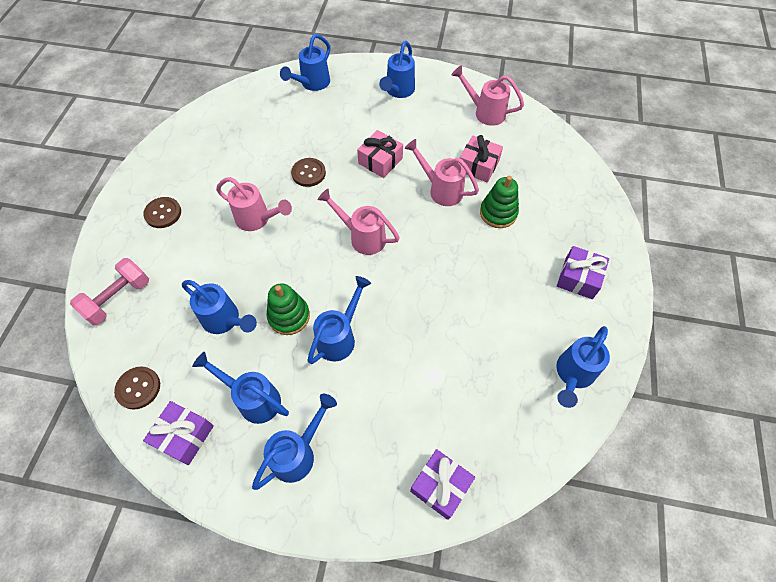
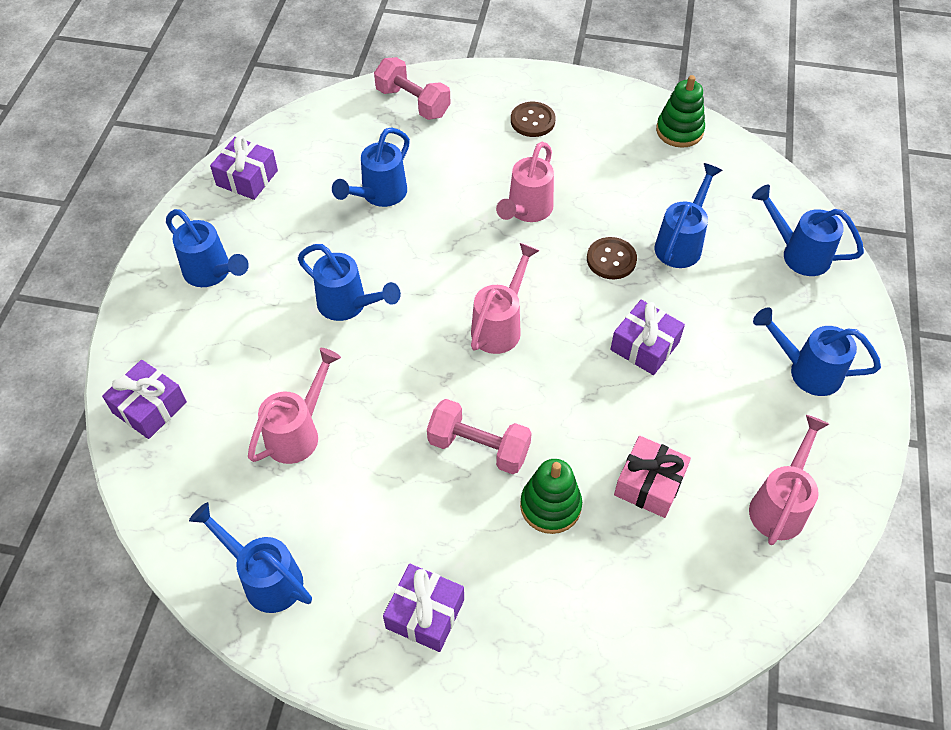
camera: 90 degrees right, 5 degrees down
(138, 388) = (304, 135): brown button -> none
(253, 398) = (279, 229): blue watering can -> blue watering can (681, 243)
(289, 316) = (381, 253): green stacking toy -> green stacking toy (679, 131)
(380, 161) = (645, 346): pink gift -> purple gift
(440, 189) = (593, 426): pink watering can -> pink watering can (299, 432)
(460, 250) = (478, 447): none -> pink dumbbell

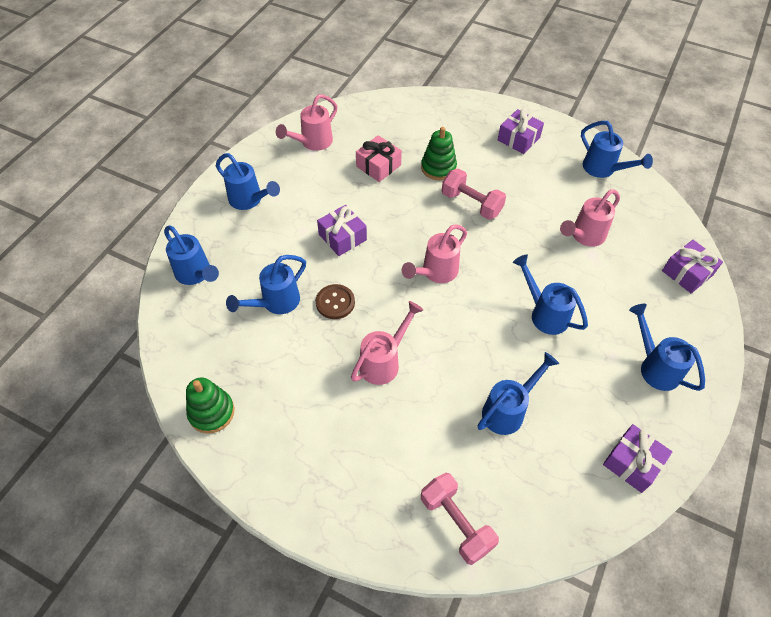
camera: 165 degrees left, 0 degrees up
(532, 121) = (342, 462): brown button -> none

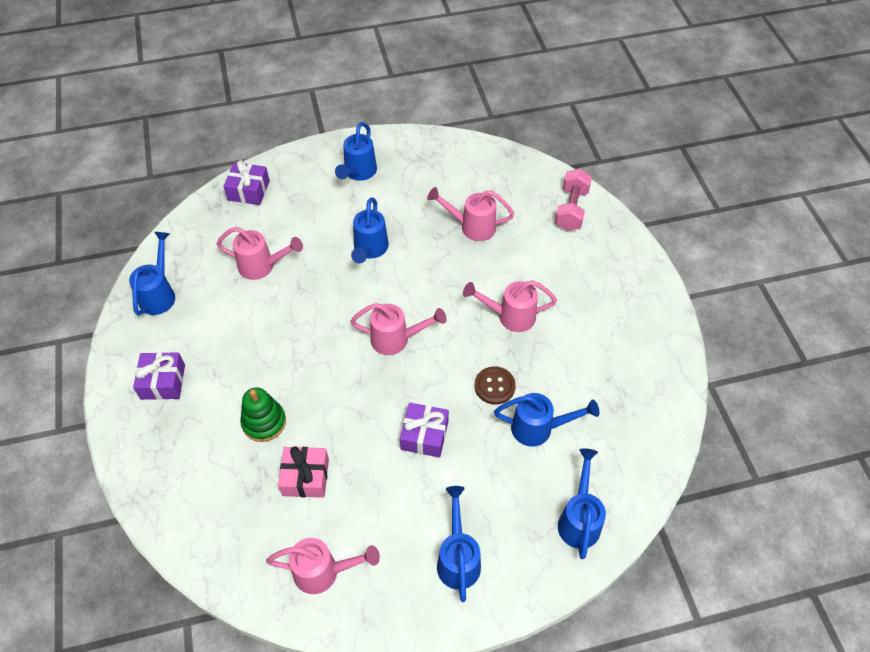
camera: 130 degrees left, 0 degrees up
(211, 412) = (661, 389): green stacking toy -> none
(471, 204) = (292, 364): pink dumbbell -> none
(508, 410) = (471, 227): blue watering can -> pink watering can
(632, 463) = (444, 154): purple gift -> none

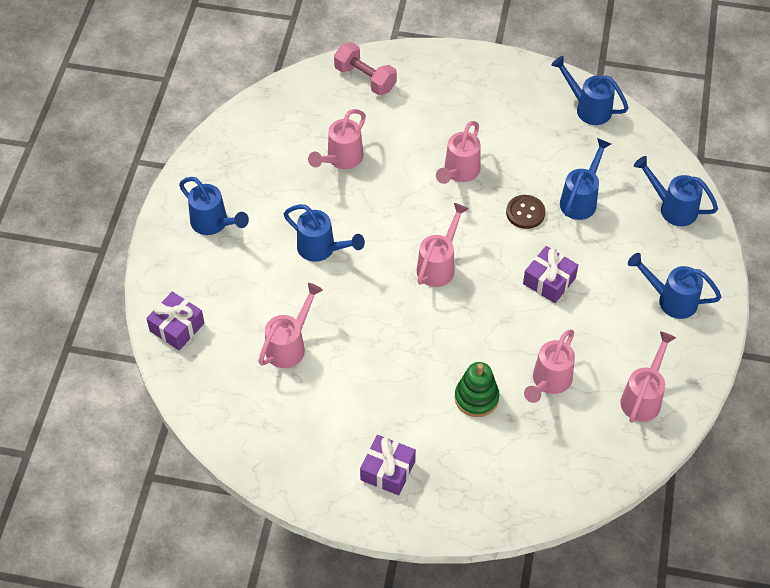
camera: 65 degrees left, 0 degrees up
(159, 293) = (273, 447): blue watering can -> blue watering can (588, 108)
(305, 477) = (549, 382): pink gift -> pink watering can

